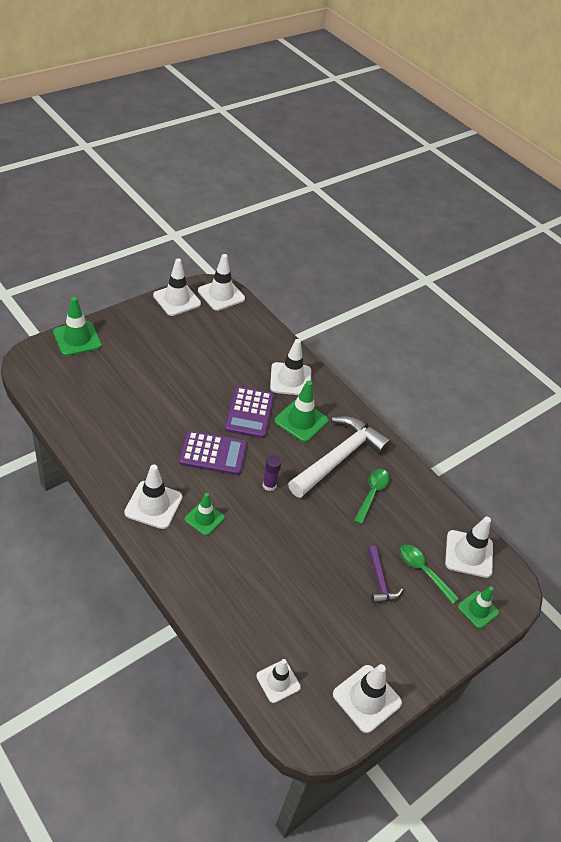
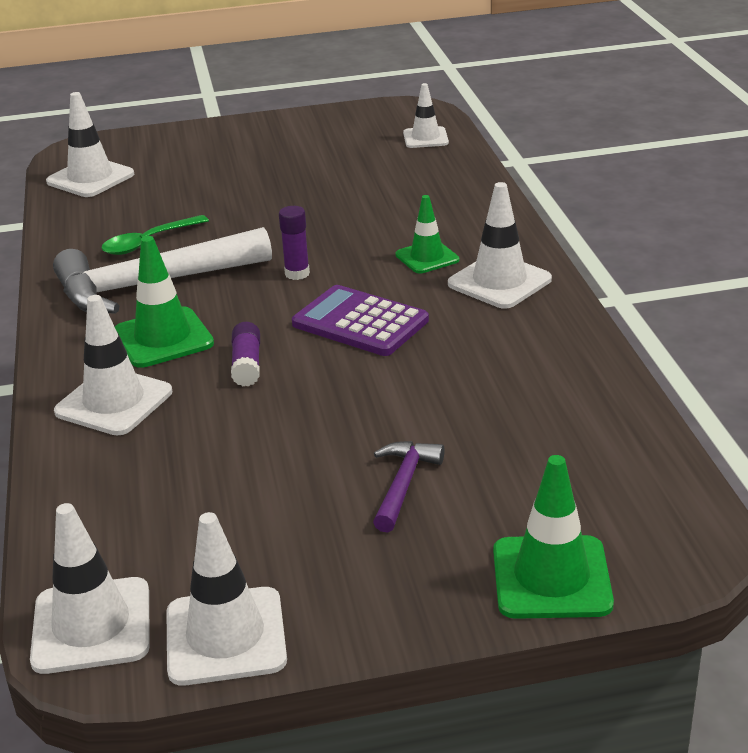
camera: 145 degrees left, 15 degrees down
(249, 413) = (247, 365): purple calculator -> purple glue stick
(367, 698) = (337, 118): white traffic cone -> none
(380, 581) = (233, 176): purple hammer -> purple hammer (403, 484)
(423, 571) = (168, 175): green spoon -> none
(478, 609) = (141, 144): green traffic cone -> none

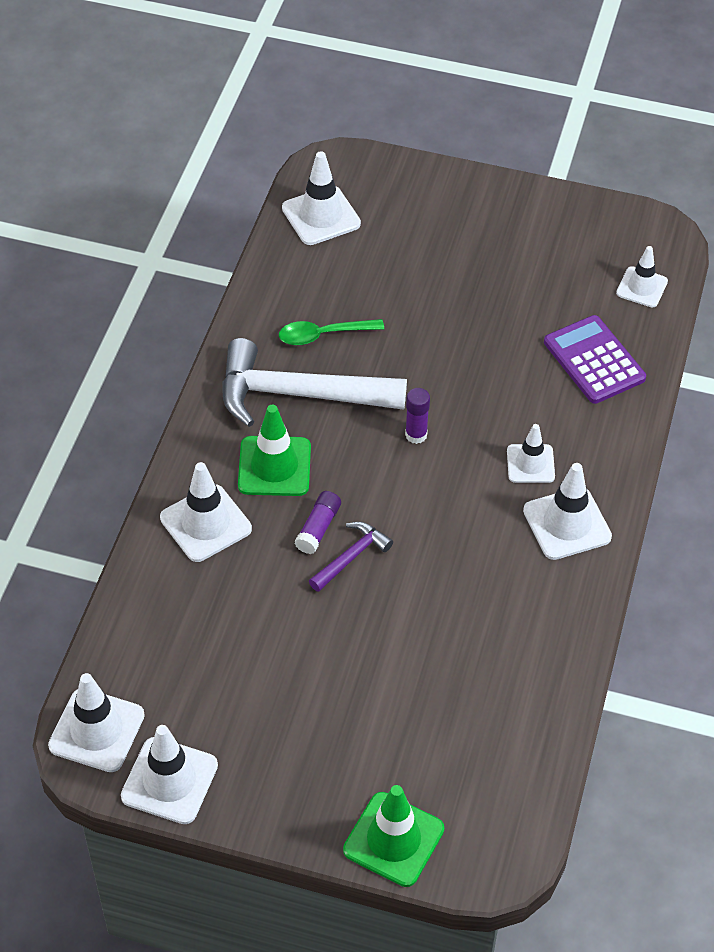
camera: 25 degrees right, 20 degrees up
(360, 322) = (428, 520): purple calculator -> purple calculator (594, 360)
(403, 484) = (353, 708): purple hammer -> purple hammer (351, 557)
(427, 257) = (530, 464): green traffic cone -> white traffic cone

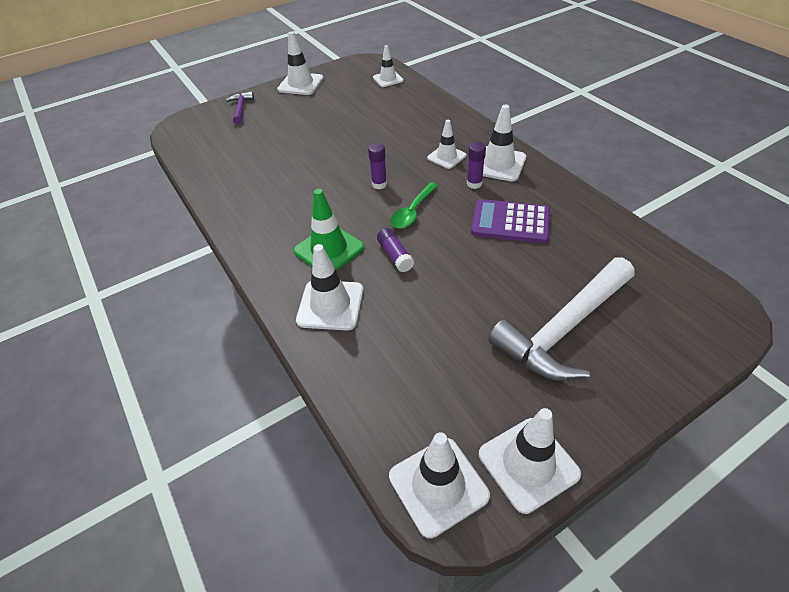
camera: 45 degrees left, 5 degrees down
(298, 394) = (294, 212): white hammer -> white hammer (563, 329)
(321, 216) = (200, 144): white traffic cone -> white traffic cone (300, 84)
(323, 335) = (271, 182): green spoon -> green spoon (412, 212)
(351, 557) = (431, 253): purple hammer -> purple hammer (241, 108)
(393, 839) = (677, 357): green traffic cone -> none
(504, 523) = (474, 184): none -> purple glue stick
(594, 360) = (410, 109): purple calculator -> purple calculator (510, 222)

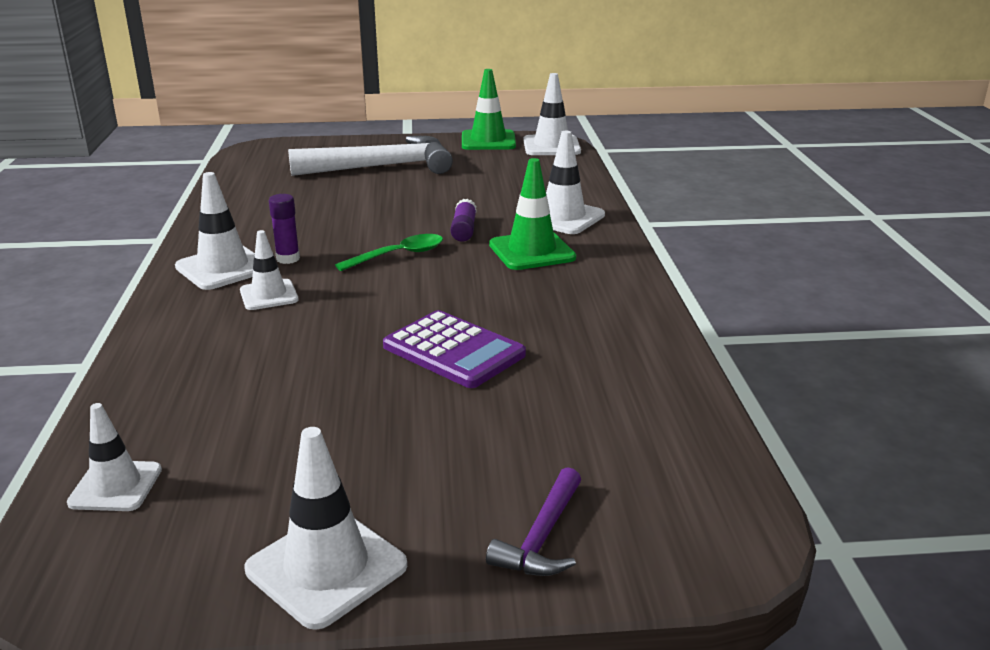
camera: 155 degrees left, 20 degrees down
(379, 184) = (403, 292): purple glue stick -> none
(510, 222) = (311, 221): purple calculator -> purple calculator (454, 350)
(528, 464) = (488, 141): white traffic cone -> green traffic cone

